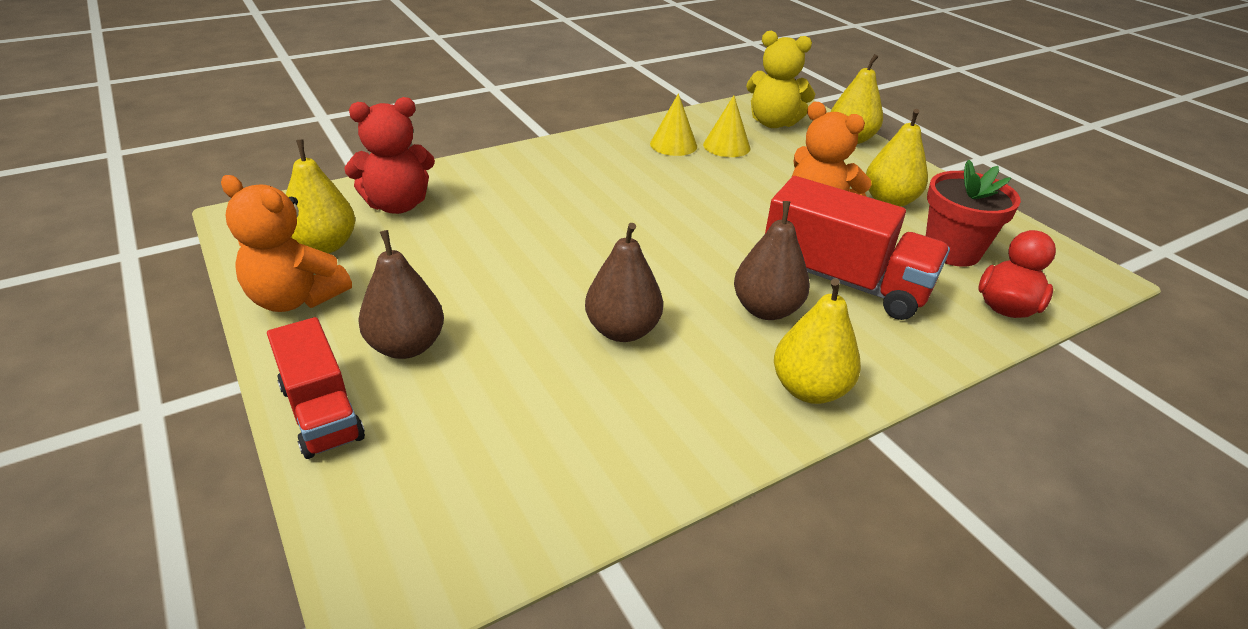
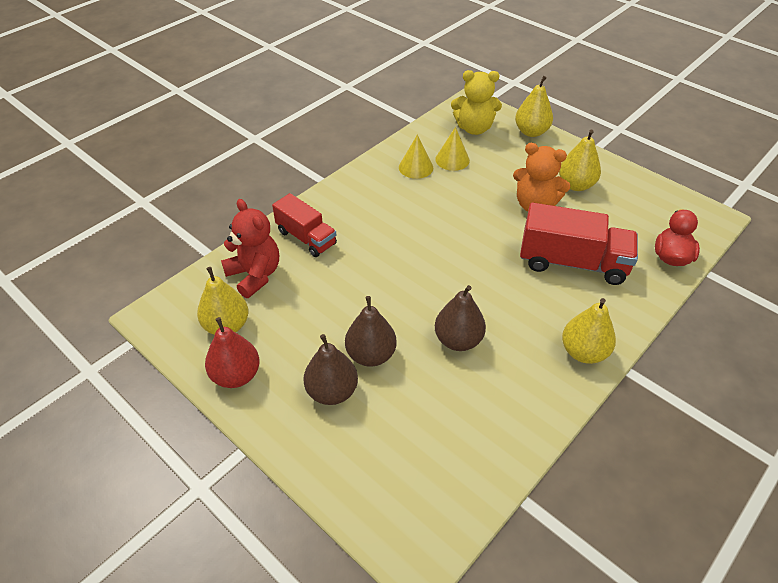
camera: 15 degrees left, 10 degrees up
(295, 298) = (236, 375): orange teddy bear -> red pear
(321, 412) = (309, 455): red truck -> red truck (306, 238)
(397, 205) = (255, 275): red teddy bear -> red teddy bear turned 90 degrees counterclockwise
(766, 310) = (536, 299): brown pear -> brown pear (371, 355)
(952, 251) = (627, 219): red flower pot -> none

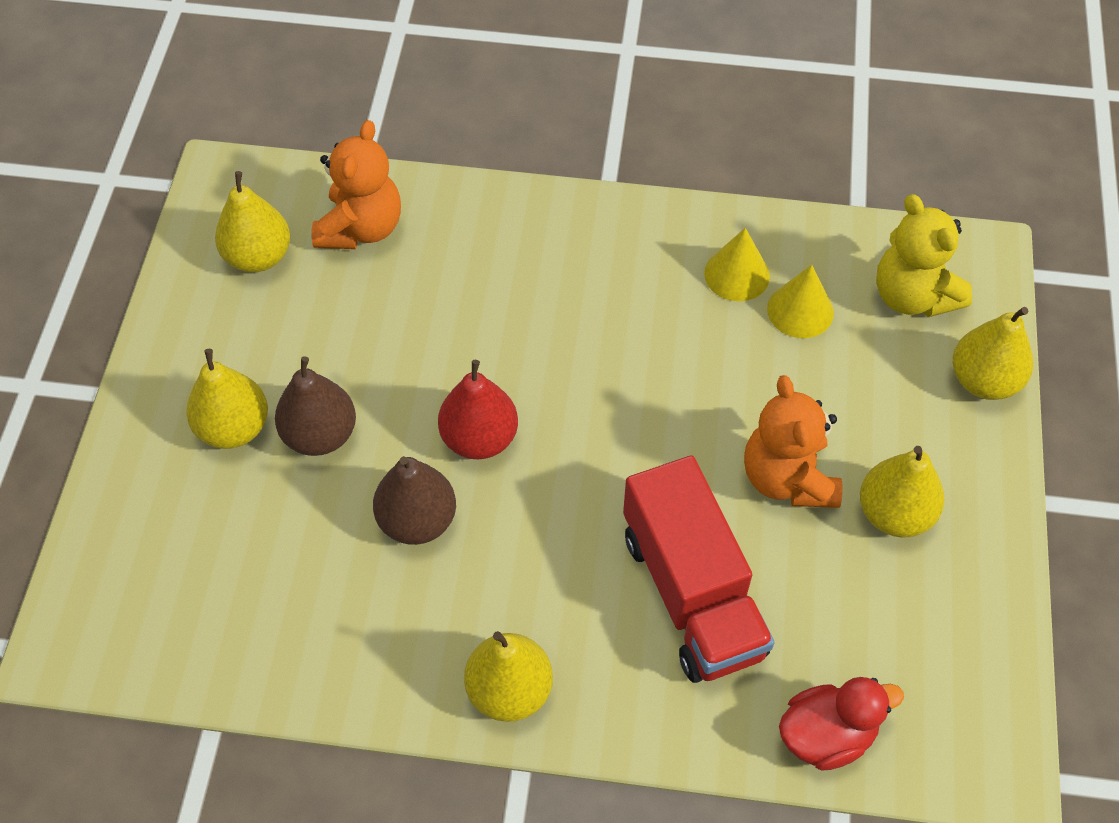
camera: 55 degrees right, 10 degrees up
(236, 375) = (192, 317): red pear -> red pear (479, 438)
(255, 275) = (361, 228): red teddy bear -> orange teddy bear
(306, 238) = (472, 238): red truck -> none
(332, 391) = (234, 428): brown pear -> yellow pear

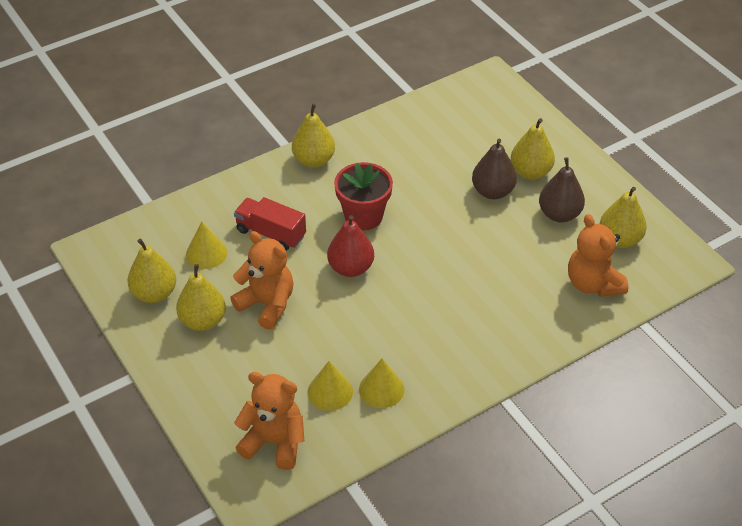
camera: 140 degrees right, 10 degrees down
(417, 521) = (414, 188): brown pear -> brown pear (559, 214)
(479, 438) = (424, 232): red pear -> red pear (351, 268)
(534, 525) = (363, 216): none -> red flower pot
(692, 594) = (271, 233): red truck -> red truck, size x0.64
(814, 627) = (206, 253): none -> yellow cone
(827, 735) = (171, 220): red duck -> none
(912, 296) = (274, 442): yellow teddy bear -> orange teddy bear
(984, 381) = (201, 417): yellow pear -> yellow pear (154, 293)

